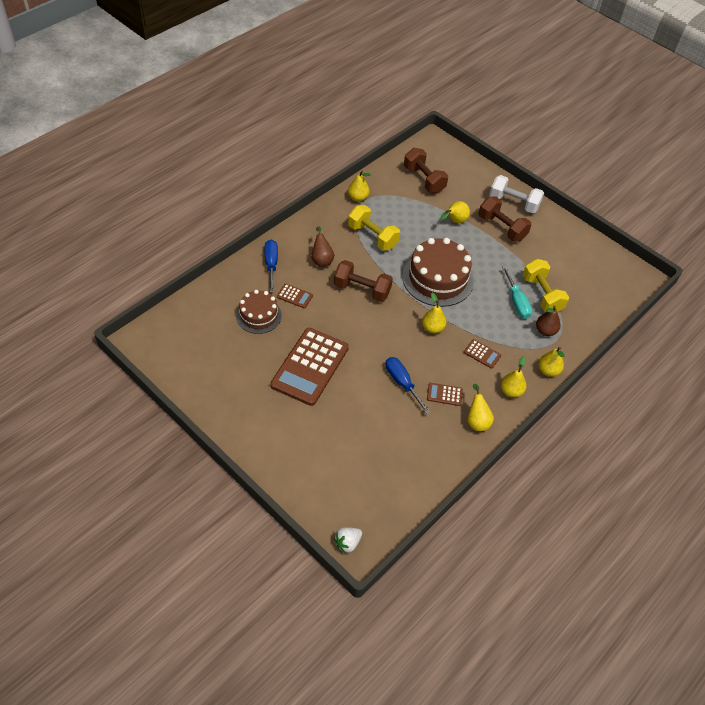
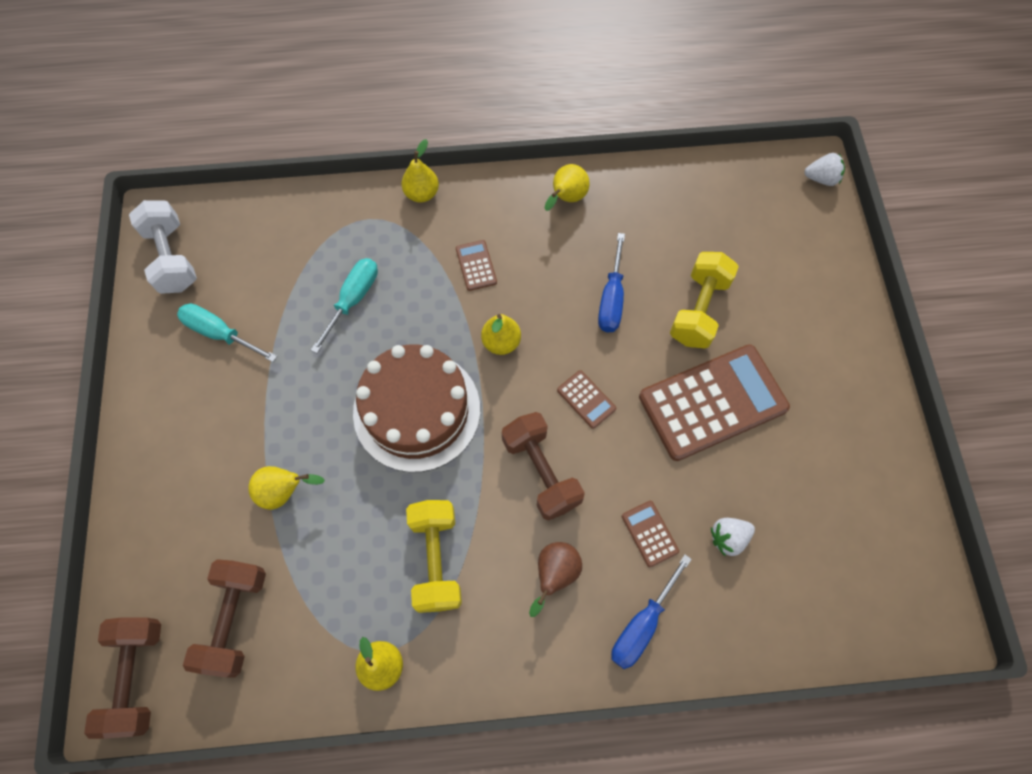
camera: 135 degrees left, 15 degrees up
(258, 315) = (728, 538): brown cake -> white strawberry
(444, 394) = (573, 251): brown calculator -> brown calculator (586, 399)
(502, 228) = (231, 426): brown dumbbell -> brown dumbbell (137, 676)
(511, 391) = (492, 202): yellow pear -> none
(513, 203) = (158, 457): white dumbbell -> white dumbbell (172, 258)
(542, 294) = (309, 286): yellow dumbbell -> yellow dumbbell (699, 310)
(545, 331) = (366, 239): brown pear -> none
(550, 253) = (220, 334): none -> turquoise screwdriver

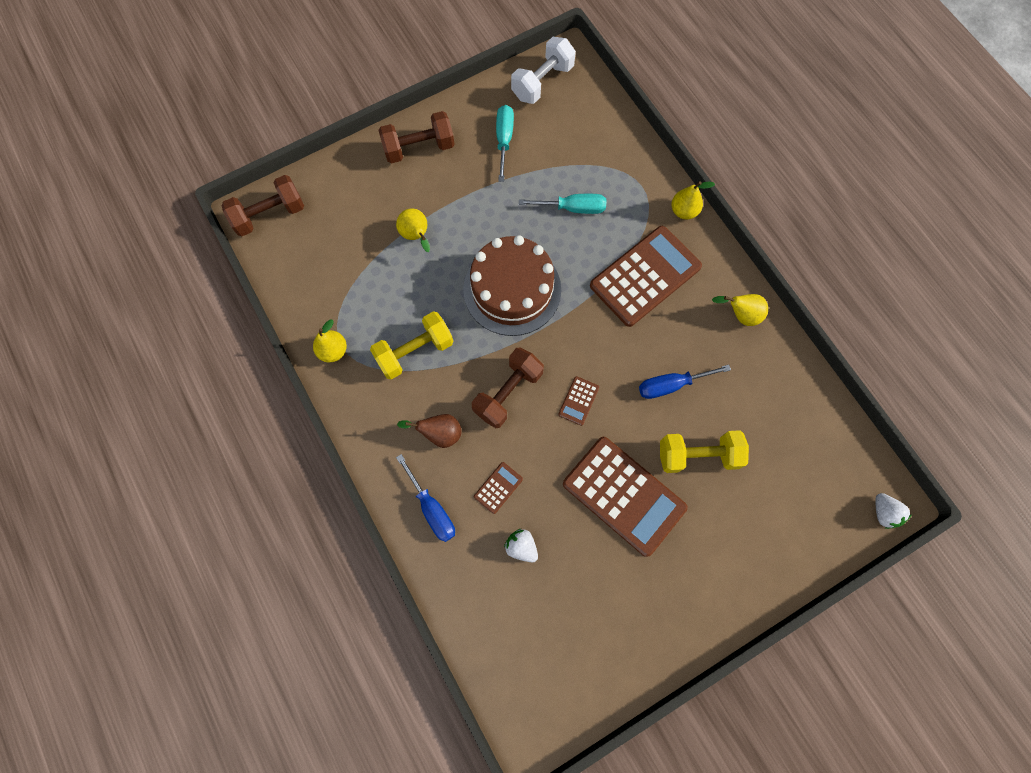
camera: 65 degrees right, 5 degrees up
(235, 619) = (324, 250): brown dumbbell -> brown dumbbell (419, 148)
(476, 265) = (645, 276): brown calculator -> brown calculator, size x2.38
(501, 342) = (592, 322): yellow pear -> none
(642, 624) = (431, 508): blue screwdriver -> blue screwdriver turned 135 degrees counterclockwise

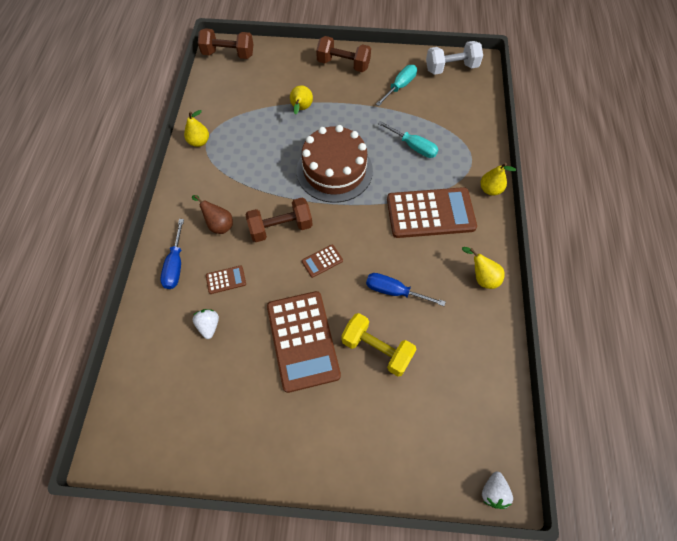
camera: 35 degrees right, 10 degrees down
(415, 351) = (245, 170): yellow dumbbell -> none

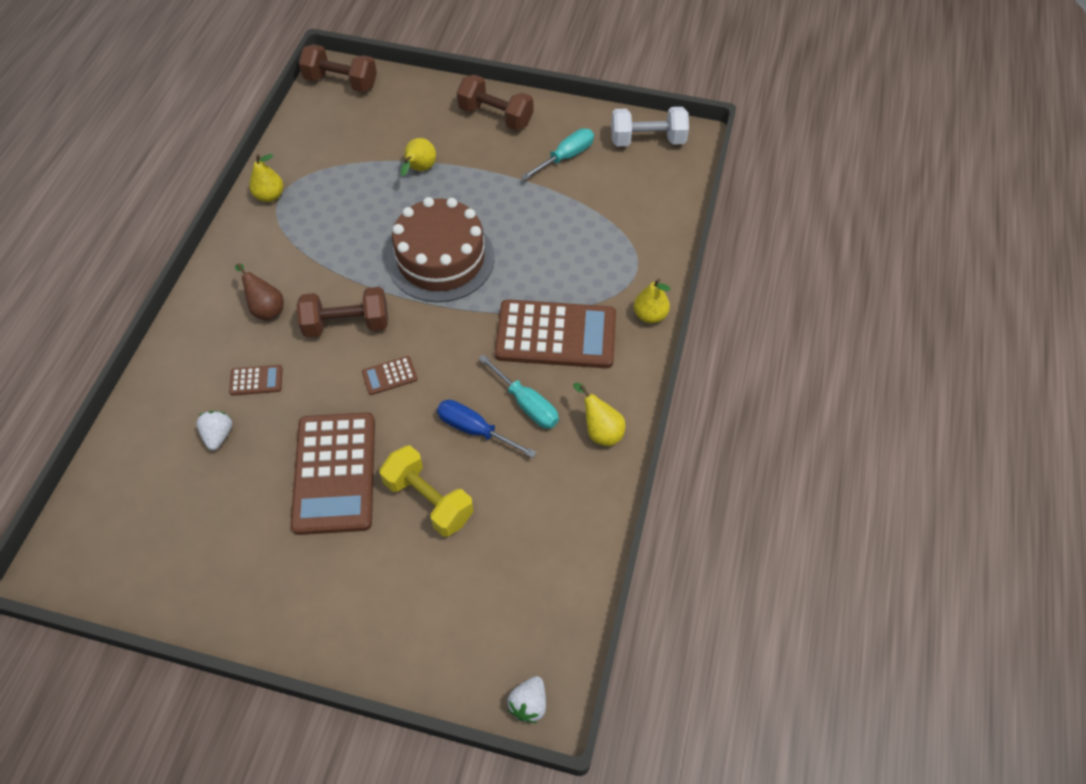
camera: 10 degrees right, 5 degrees down
(175, 264) = (197, 351): blue screwdriver -> none
(413, 146) = (559, 241): turquoise screwdriver -> turquoise screwdriver (526, 403)

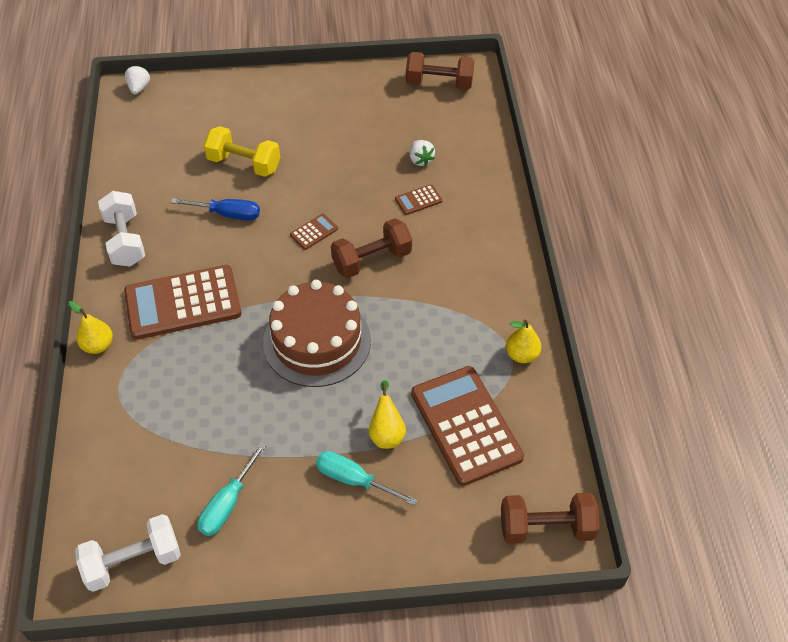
camera: 160 degrees right, 5 degrees down
(266, 308) = (449, 253): brown pear -> none
(335, 473) = (320, 161): brown calculator -> brown calculator (466, 425)
(496, 116) = (332, 538): brown dumbbell -> brown dumbbell (439, 84)
(526, 403) = (192, 243): turquoise screwdriver -> turquoise screwdriver (354, 480)
(600, 430) = (125, 240): yellow pear -> white dumbbell

